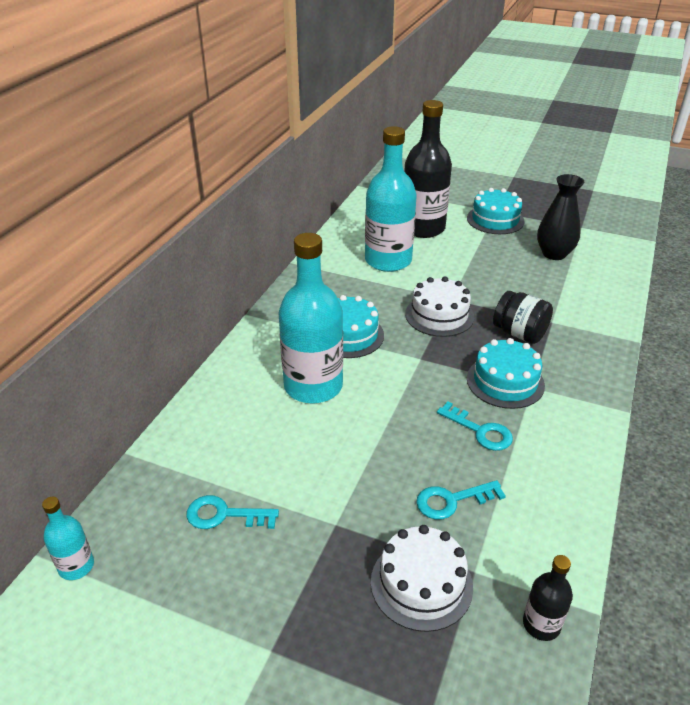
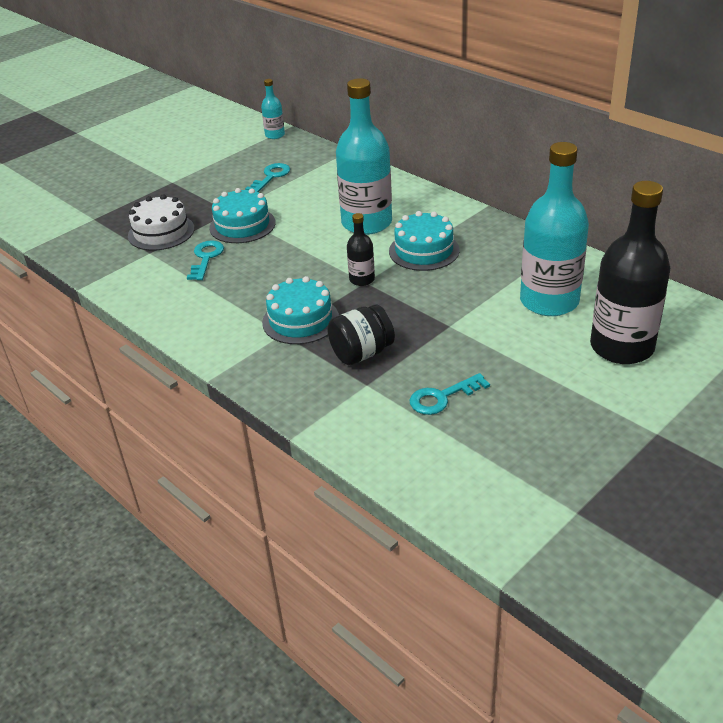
camera: 115 degrees right, 0 degrees up
(439, 315) = (424, 310): white cake -> none
(480, 431) = (256, 289): turquoise key -> turquoise key (442, 397)
(495, 220) = (628, 422): turquoise cake -> turquoise cake (242, 225)
(541, 624) = (95, 266): black bottle -> black bottle (362, 279)
(554, 254) = (508, 446): black vase -> none

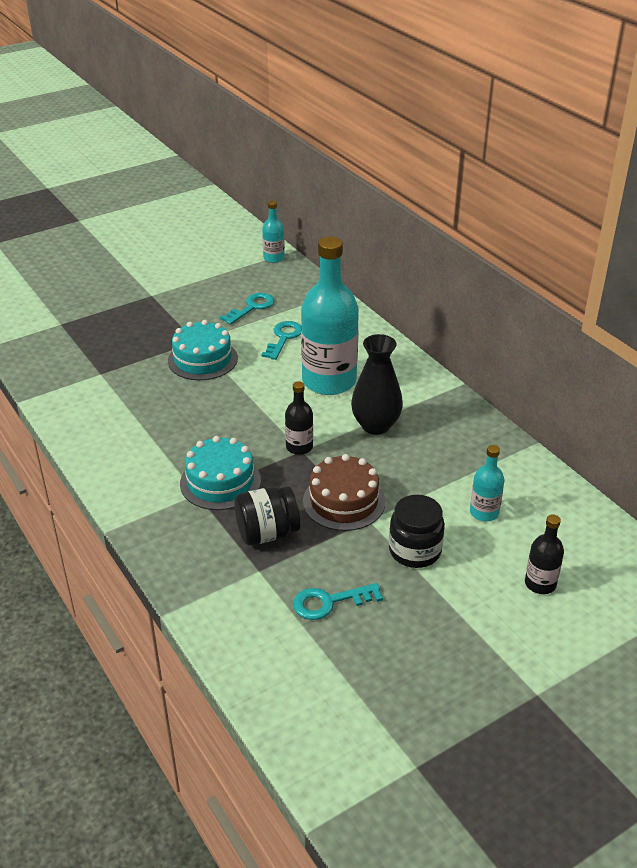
camera: 10 degrees right, 0 degrees up
(161, 232) = (120, 352): white cake -> none
(206, 258) = (153, 391): turquoise key -> turquoise key (283, 338)
(421, 315) = (344, 501): none -> brown cake
(424, 251) = (375, 425): turquoise cake -> black vase
(501, 342) = (415, 551): none -> black jar
(549, 301) = (484, 512): turquoise bottle -> turquoise bottle, size x0.46
(621, 347) = (540, 584): black bottle -> black bottle, size x0.46

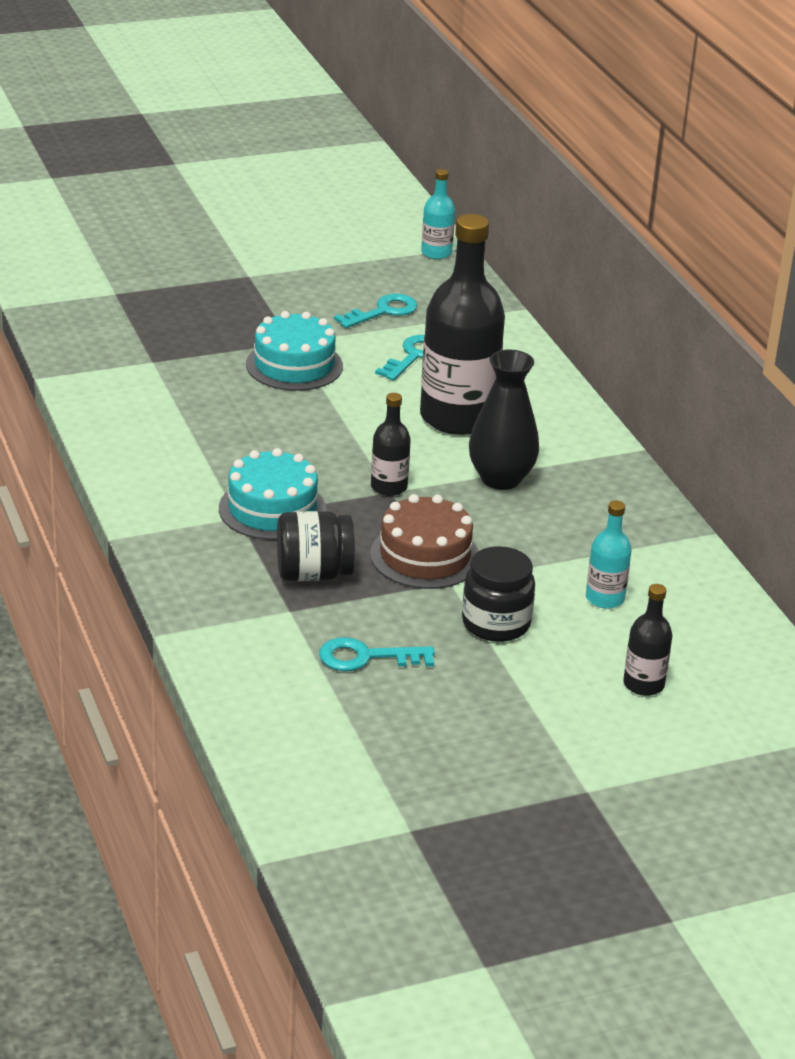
camera: 10 degrees right, 5 degrees down
(329, 381) = (457, 417): turquoise bottle -> black bottle

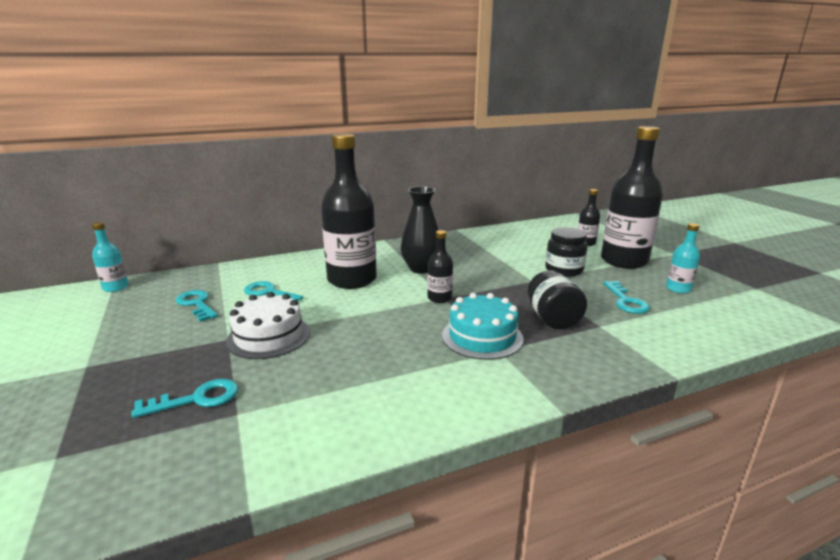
camera: 90 degrees left, 10 degrees down
(179, 339) = (197, 399): none -> turquoise key
(294, 365) = (268, 336): turquoise cake -> white cake
(425, 556) = (511, 287): brown cake -> none
(543, 707) = (624, 261): none -> black bottle
(605, 598) = (523, 248): turquoise bottle -> turquoise bottle (678, 289)

